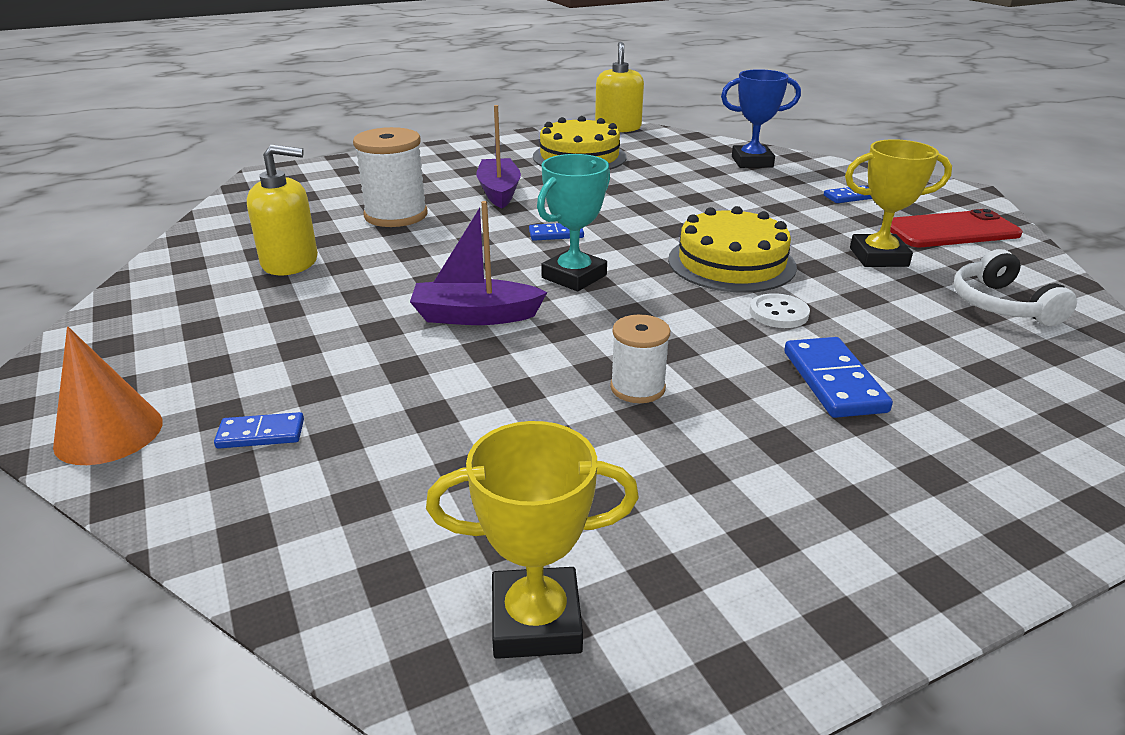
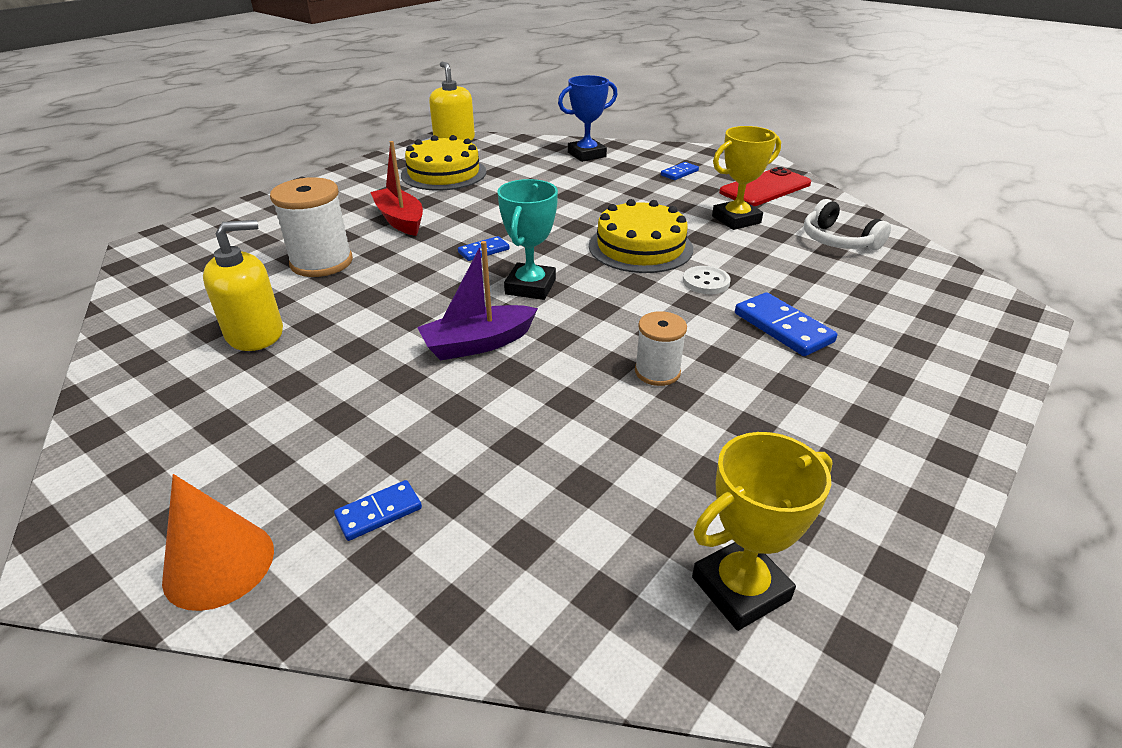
camera: 25 degrees left, 5 degrees up
(499, 192) = (400, 220): purple boat -> red boat

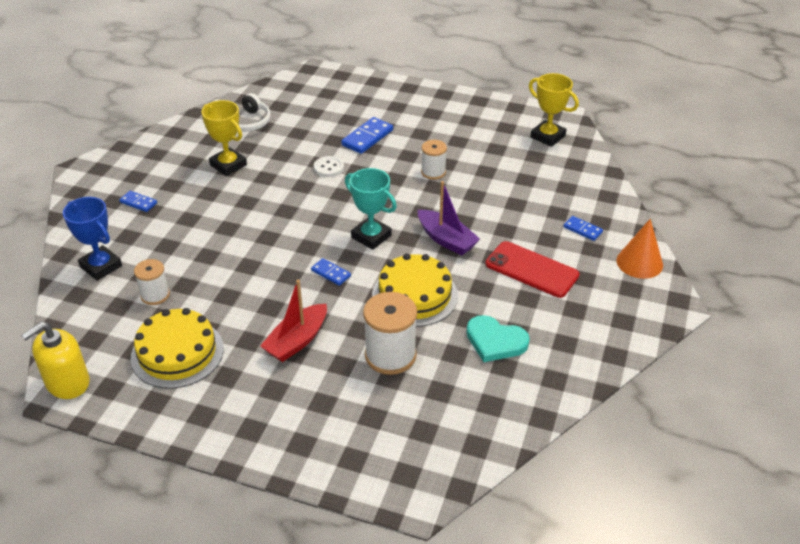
camera: 110 degrees left, 5 degrees up
(255, 334) = (495, 341): yellow soap dispenser -> turquoise heart
(528, 171) = (155, 295): none -> white spool
(530, 287) = (371, 236): turquoise trophy -> turquoise trophy turned 45 degrees clockwise
(640, 247) = (291, 200): yellow cake -> yellow cake (415, 295)
(765, 188) = (161, 157): red phone -> red phone (531, 270)

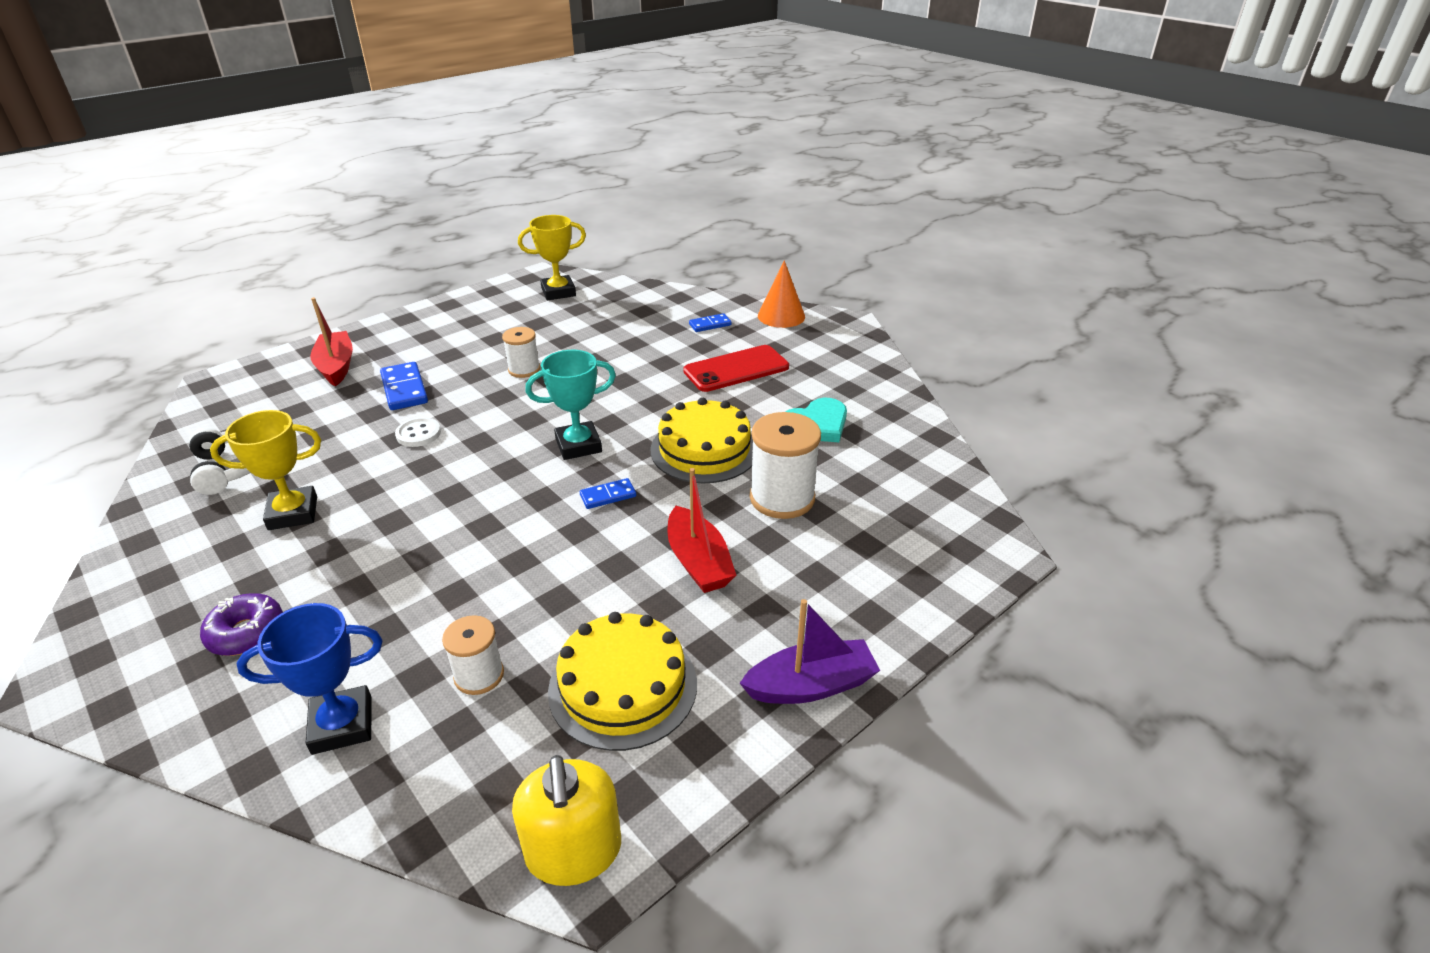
camera: 60 degrees left, 5 degrees down
(138, 203) = (246, 633): blue domino -> purple donut
(366, 100) = (336, 366): none -> red boat
(446, 240) = (640, 400): purple boat -> purple boat (811, 685)

